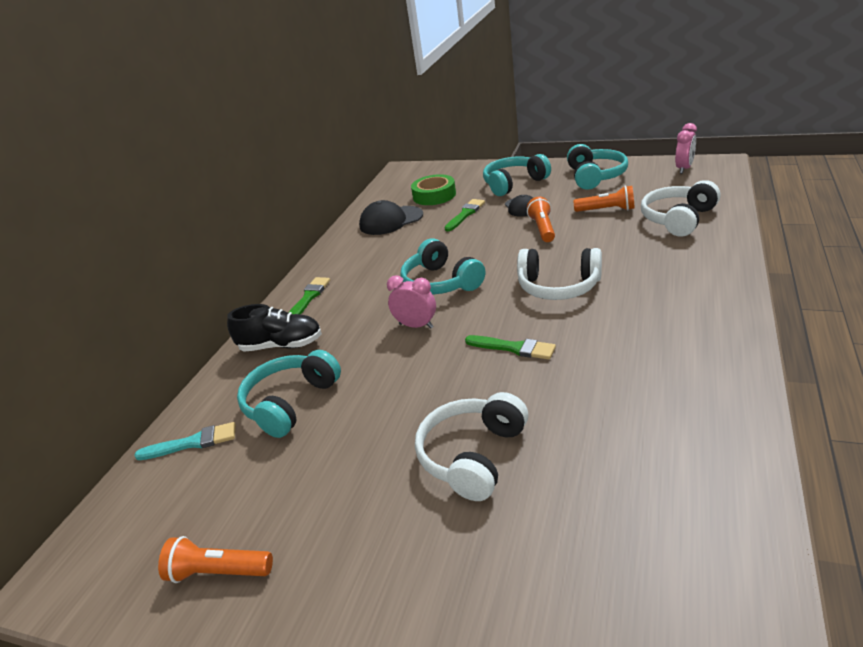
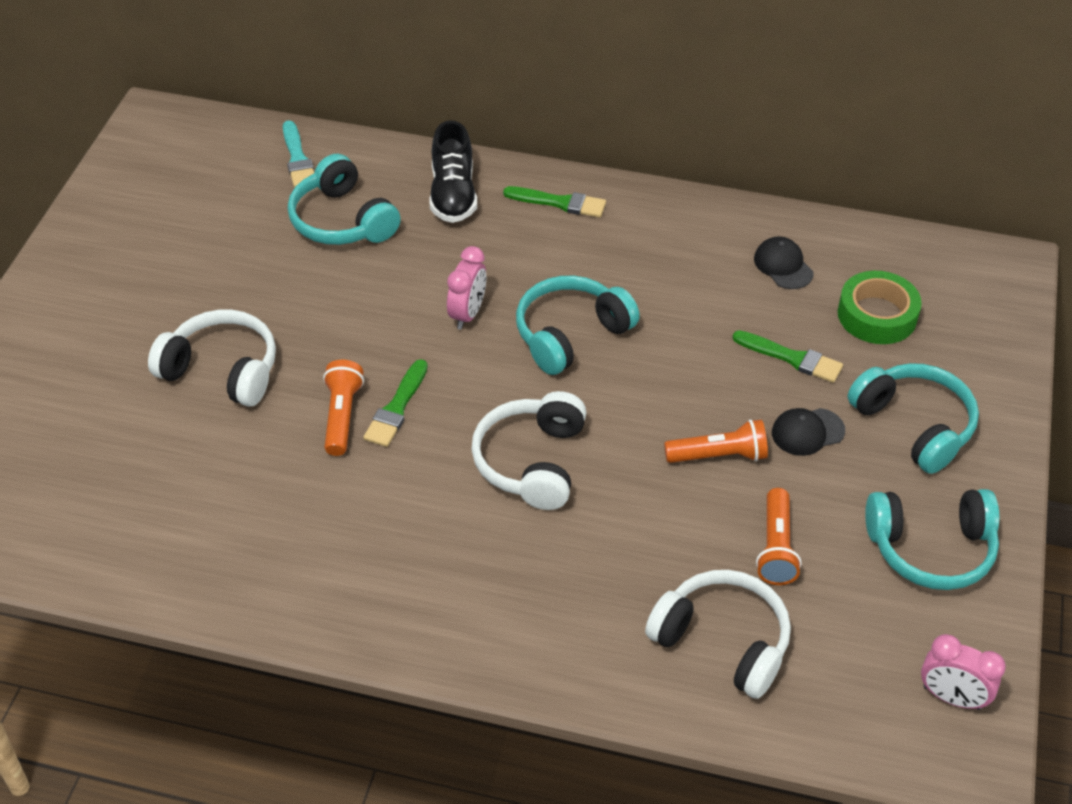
camera: 80 degrees right, 15 degrees up
(218, 572) = (133, 212): orange flashlight -> orange flashlight (342, 416)
(290, 403) = (342, 220): turquoise headphones -> turquoise headphones turned 150 degrees counterclockwise
(391, 221) = (783, 266): black cap -> black cap, size x0.62

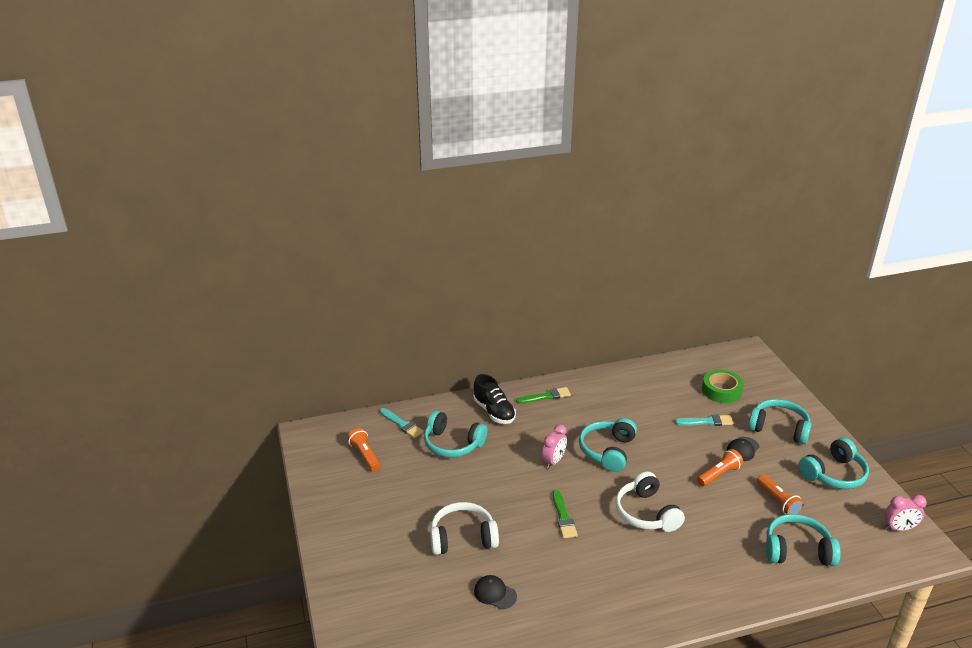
camera: 30 degrees left, 15 degrees down
(342, 416) = (542, 532): orange flashlight -> orange flashlight (365, 455)
(467, 314) = (553, 461): pink clock -> pink clock turned 45 degrees clockwise
(722, 641) = (797, 550): white headphones -> turquoise headphones
(783, 266) = (665, 385): black cap -> black cap (495, 593)
(791, 358) = (706, 422): green brush -> turquoise brush

